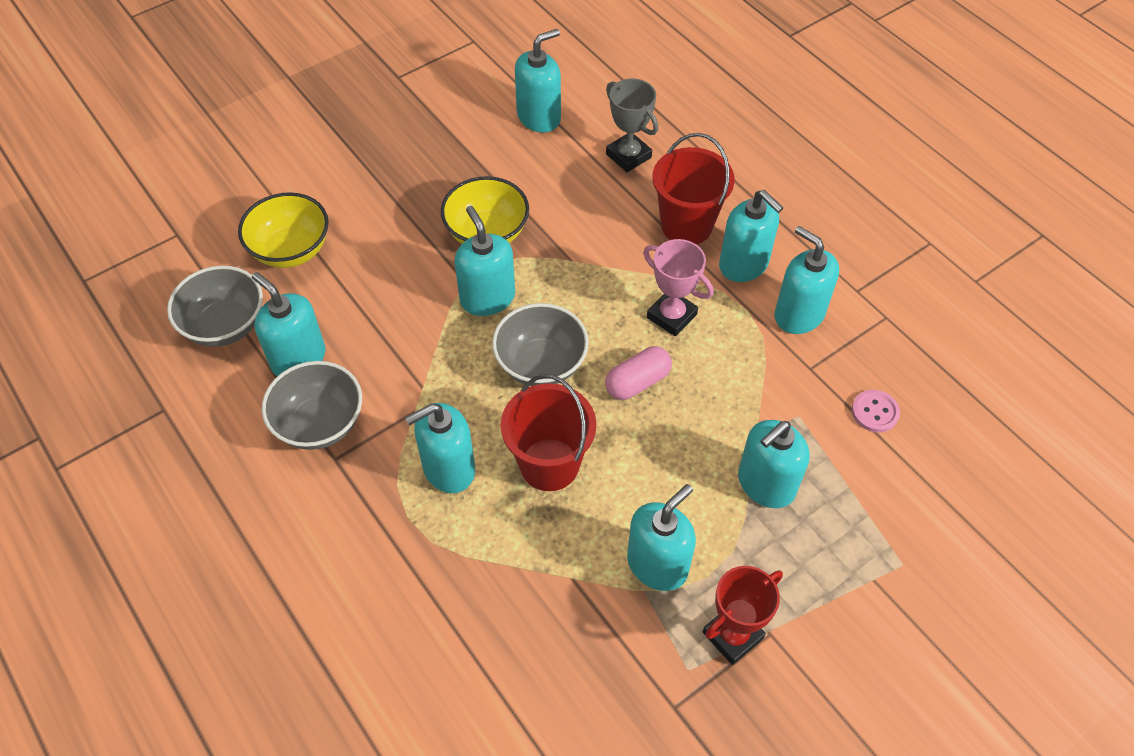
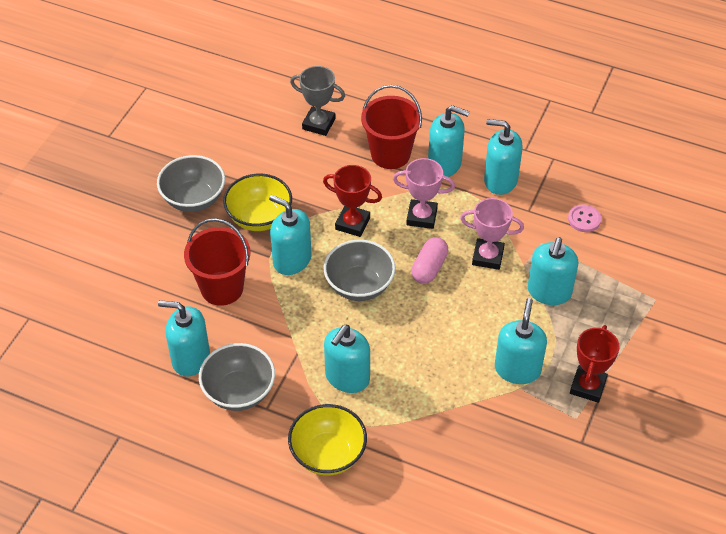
camera: 30 degrees left, 5 degrees down
(225, 325) = (119, 361): grey bowl -> grey bowl (193, 199)
(291, 250) = (126, 290): yellow bowl -> yellow bowl (328, 454)
(539, 117) = (236, 123): turquoise soap dispenser -> none
(549, 464) = (410, 344): red bucket -> red bucket (222, 288)
(585, 287) = (352, 223): none -> red trophy
(718, 402) = (487, 257): none -> pink trophy

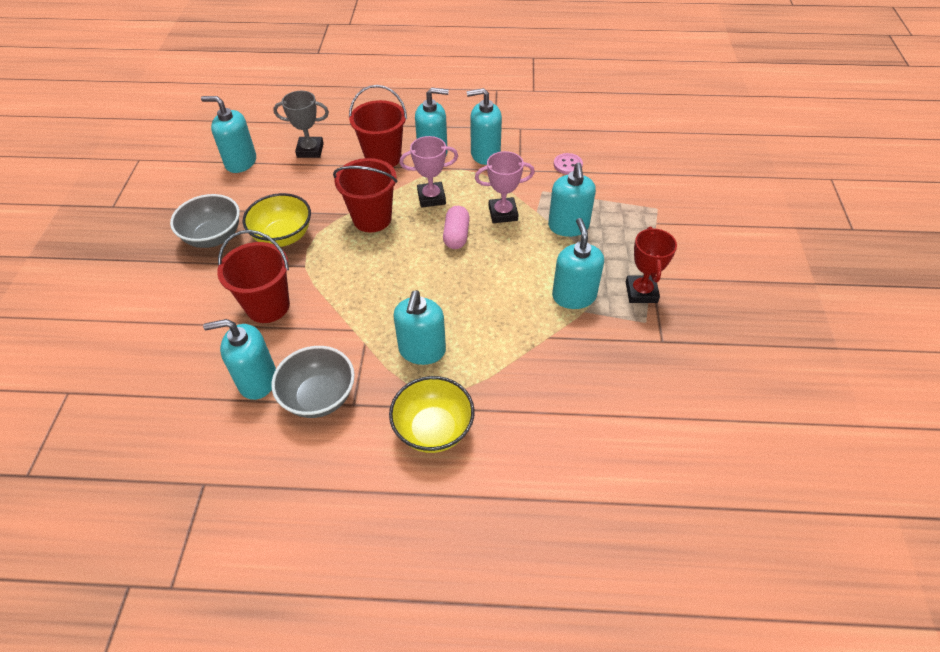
camera: 20 degrees left, 0 degrees up
(292, 260) = (327, 263): turquoise soap dispenser -> turquoise soap dispenser (240, 162)
(352, 223) = (372, 218): red trophy -> red bucket
(359, 285) = (399, 267): grey bowl -> none

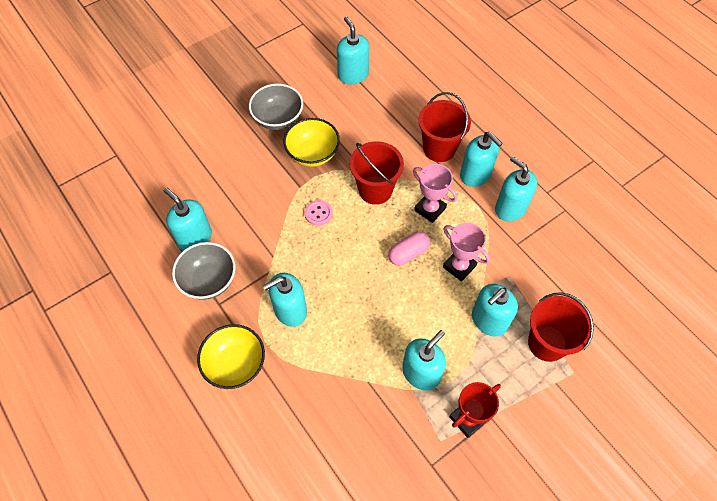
camera: 50 degrees right, 10 degrees up
(268, 306) = (251, 195): red bucket -> red bucket (547, 343)
(310, 150) = (402, 101): grey trophy -> none
(568, 165) = (557, 273): pink button -> pink button (318, 213)

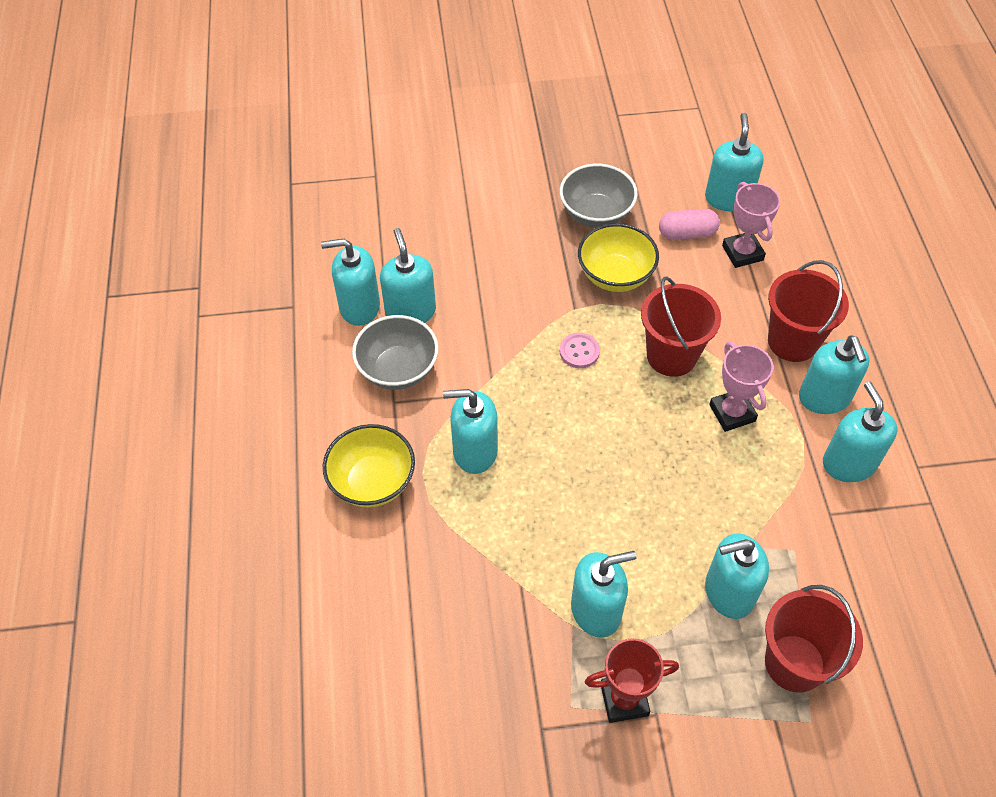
camera: 30 degrees right, 5 degrees down
(157, 250) = (359, 307): none -> turquoise soap dispenser
(408, 253) = (669, 455): pink capsule -> pink capsule (687, 233)
(459, 266) = (729, 504): pink trophy -> pink trophy (742, 253)

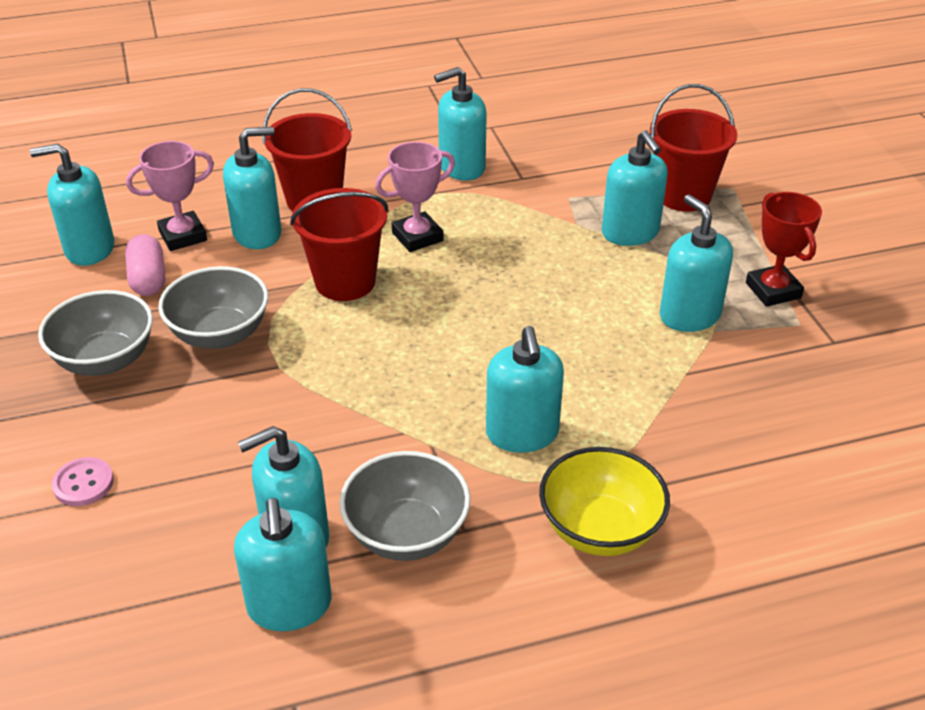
camera: 100 degrees left, 15 degrees down
(579, 351) = (348, 356): pink button -> pink button (83, 483)
(615, 275) = (220, 334): yellow bowl -> grey bowl
(824, 397) = (385, 181): turquoise soap dispenser -> turquoise soap dispenser (257, 233)

